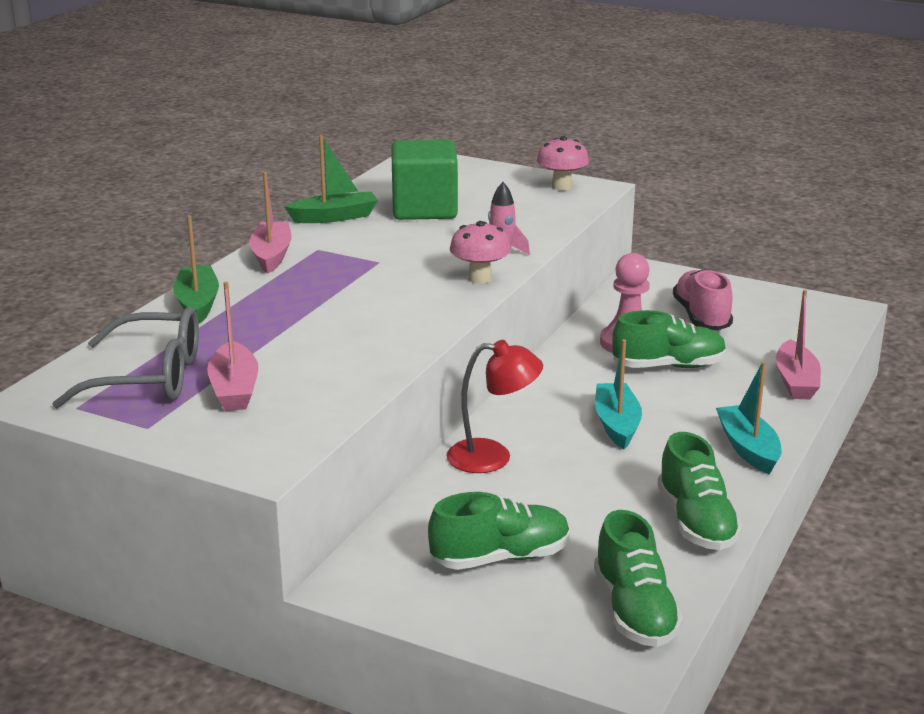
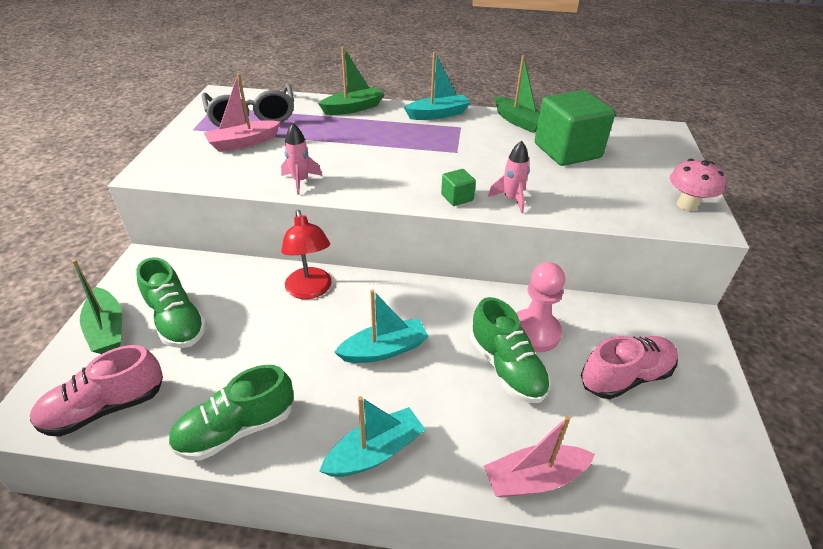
camera: 70 degrees right, 15 degrees up
(271, 255) = (438, 114): pink boat -> turquoise boat
(378, 358) = (300, 181): none -> pink rocket
(480, 278) = (457, 197): pink mushroom -> green cube
(489, 615) = (107, 329): none -> green boat
(634, 611) = (105, 408): green shoe -> pink shoe

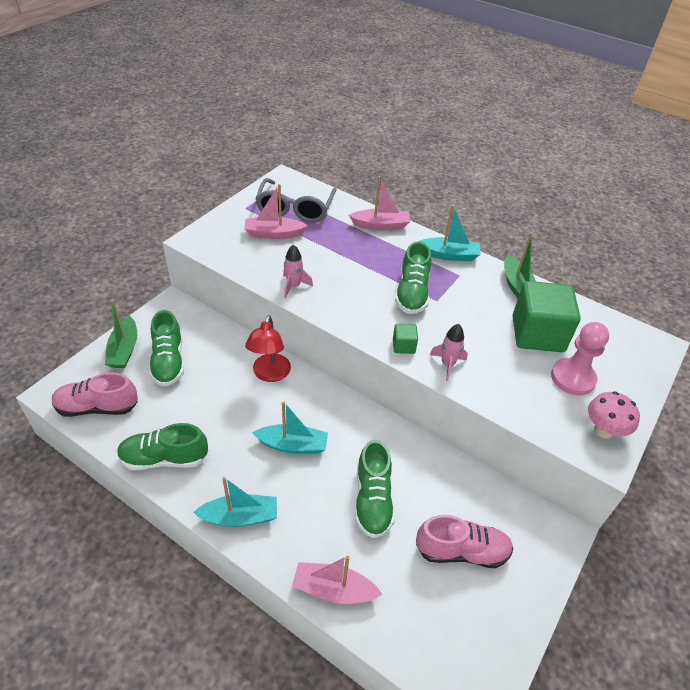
camera: 25 degrees right, 5 degrees up
(353, 108) = (380, 225): green boat -> pink boat
(428, 153) = (412, 293): none -> green shoe
(534, 332) = (415, 481): pink pawn -> pink pawn (572, 378)

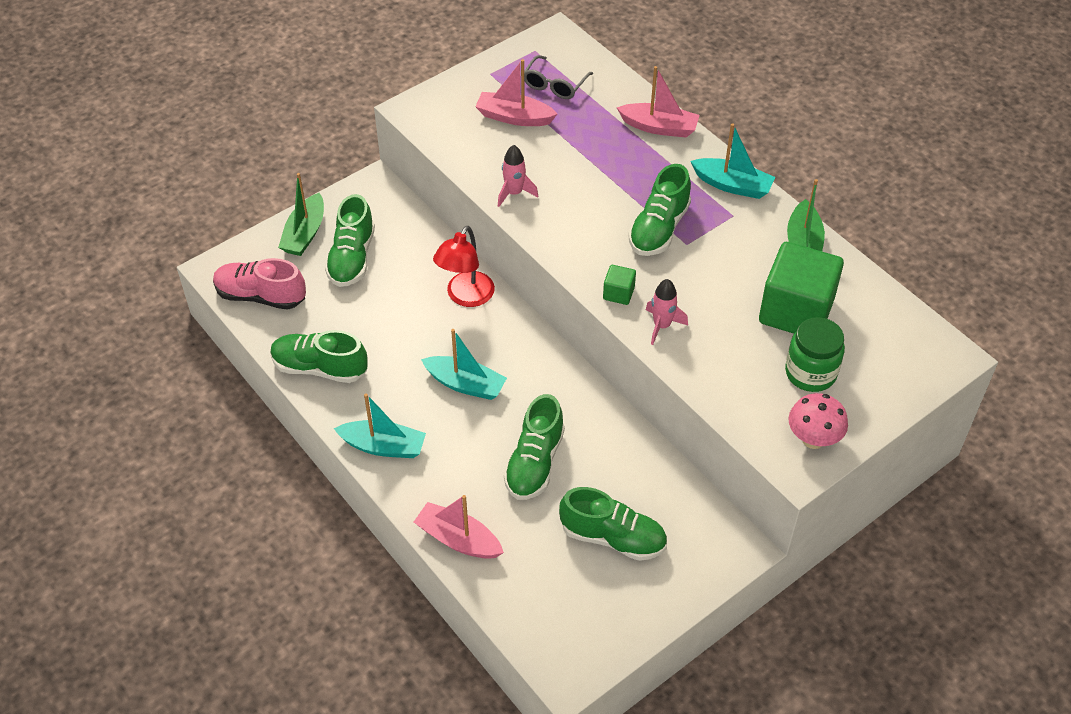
camera: 20 degrees right, 5 degrees up
(295, 208) = (555, 84): grey glasses -> grey glasses, size x0.60
(462, 551) = (613, 537): pink shoe -> green shoe
(572, 378) = (810, 373): pink pawn -> green jar

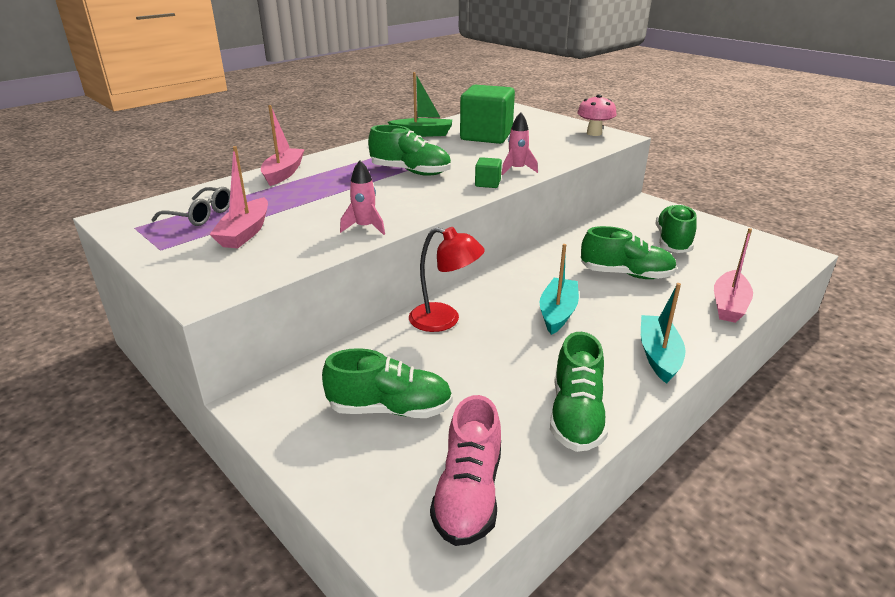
camera: 95 degrees left, 20 degrees down
(305, 233) = (342, 462): green boat -> none
(732, 185) = (360, 151): turquoise boat -> none
(810, 373) = (539, 133): green jar -> none

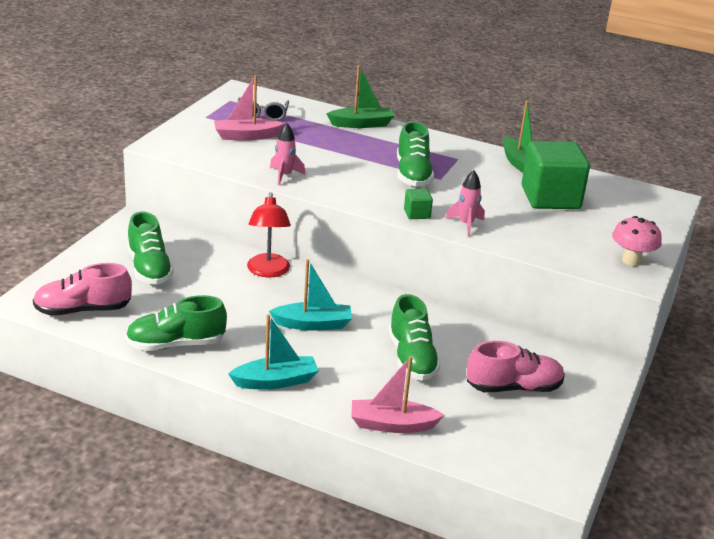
camera: 65 degrees right, 0 degrees up
(283, 173) = (361, 124): pink boat -> green boat
(672, 242) = (513, 387): green shoe -> pink shoe

